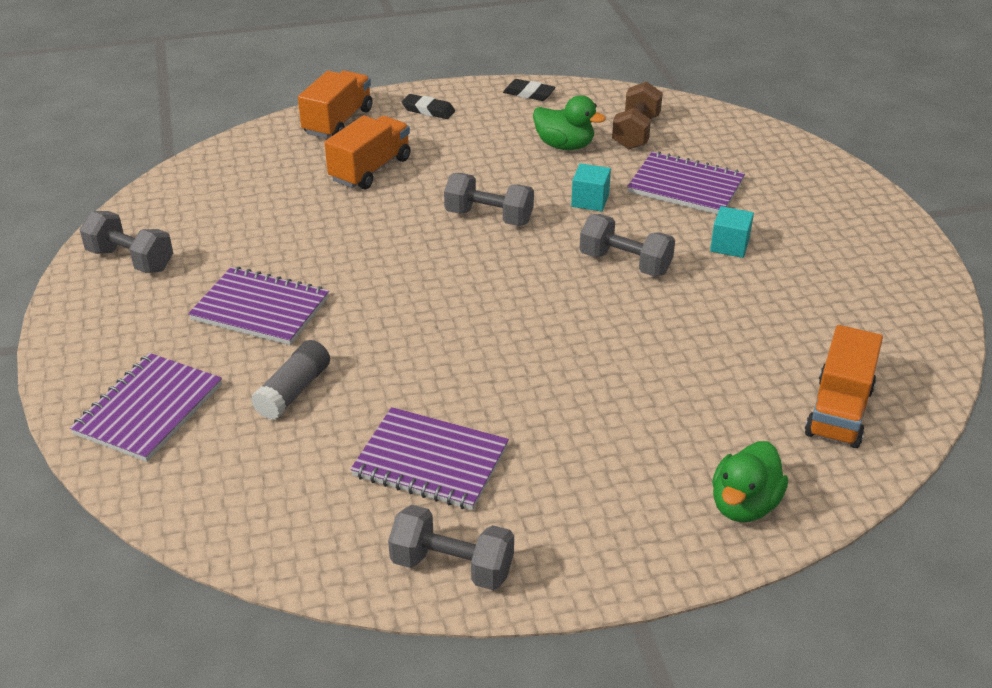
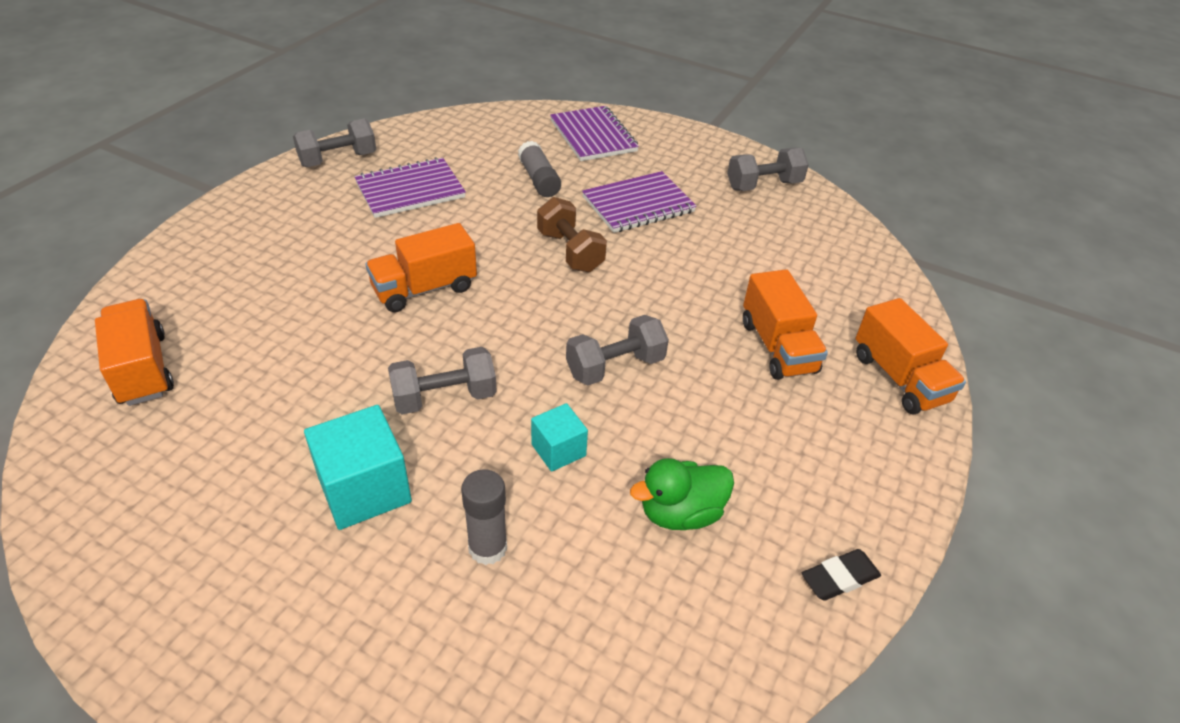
camera: 130 degrees right, 5 degrees up
(428, 110) = (870, 457): black eraser -> none
(547, 346) = (424, 289): none -> orange truck
(636, 132) = (641, 607): brown dumbbell -> brown dumbbell (570, 251)
(685, 186) = (487, 548): purple notebook -> grey glue stick
(729, 245) = (364, 489): turquoise cube -> turquoise cube, size x1.72
(744, 505) = (184, 266): green duck -> none

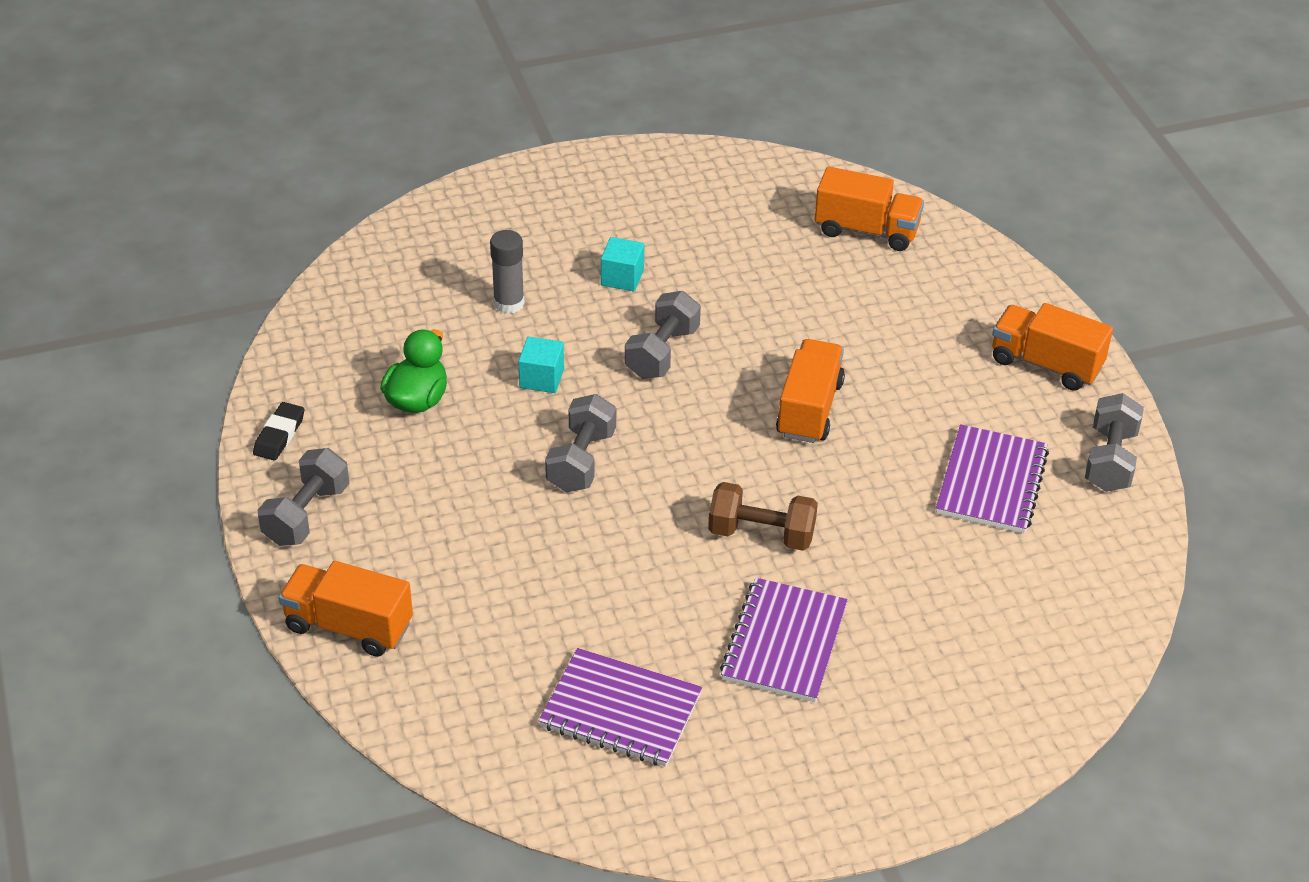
camera: 135 degrees right, 0 degrees up
(364, 489) = (622, 277): turquoise cube -> turquoise cube, size x0.58
(539, 179) = (916, 593): grey glue stick -> none
(593, 136) = (970, 708): purple notebook -> purple notebook (620, 710)
(763, 185) = (703, 791): grey dumbbell -> grey dumbbell (306, 515)
(778, 347) = (477, 578): orange truck -> orange truck (1045, 364)

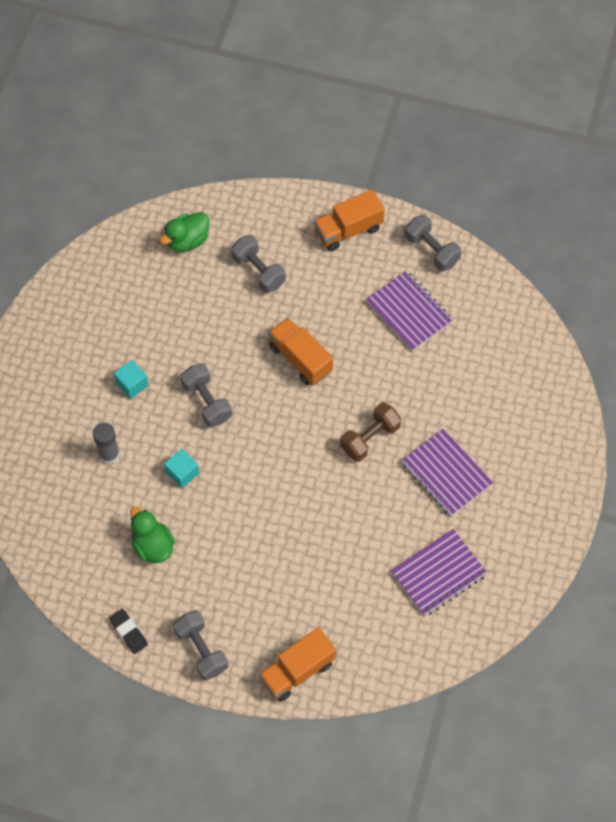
camera: 55 degrees left, 20 degrees up
(581, 461) = (259, 490): grey dumbbell -> grey dumbbell (258, 271)
(866, 230) = (187, 241): orange truck -> green duck

